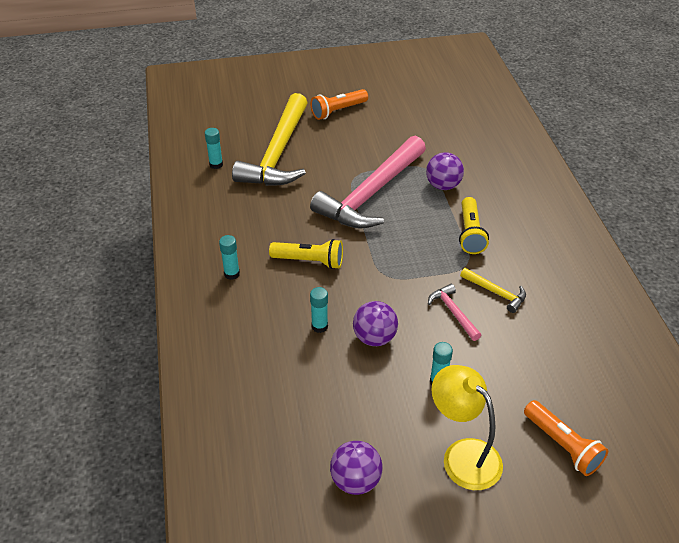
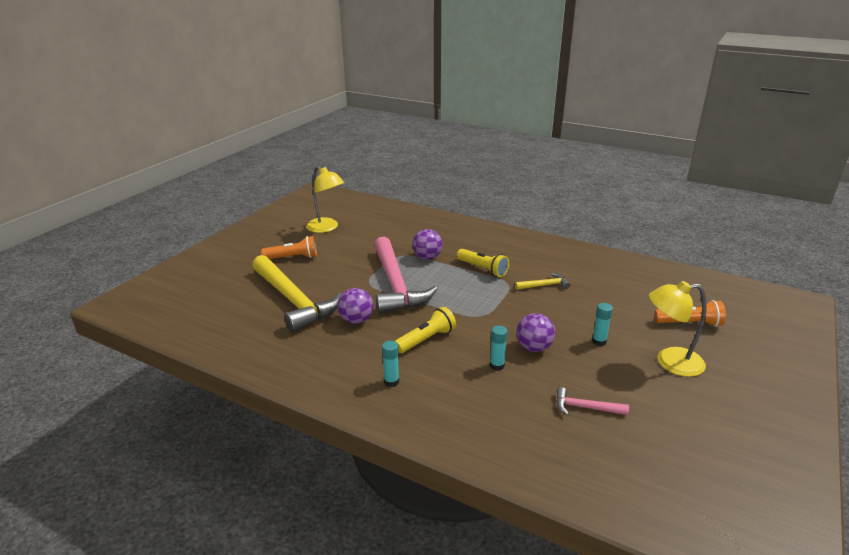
camera: 50 degrees left, 15 degrees down
(216, 164) = (257, 333): turquoise glue stick -> none
(338, 111) = (292, 258): orange flashlight -> orange flashlight turned 105 degrees counterclockwise
(355, 480) = (659, 418): purple ball -> purple ball (356, 320)
(411, 96) = (326, 228): none -> yellow lamp
(453, 312) = (544, 307): pink hammer -> pink hammer (585, 407)

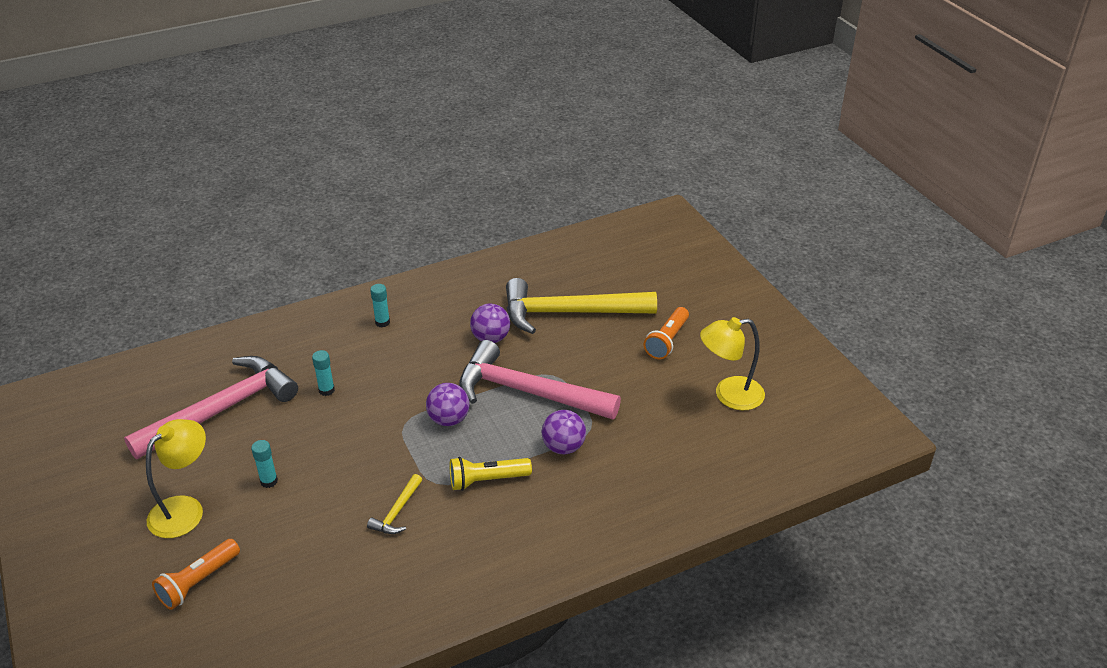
camera: 125 degrees right, 10 degrees up
(426, 339) = (411, 367): yellow flashlight -> none
(534, 347) = (318, 429): purple ball -> purple ball (449, 419)
(585, 407) = (222, 410): pink hammer -> pink hammer, size x2.38

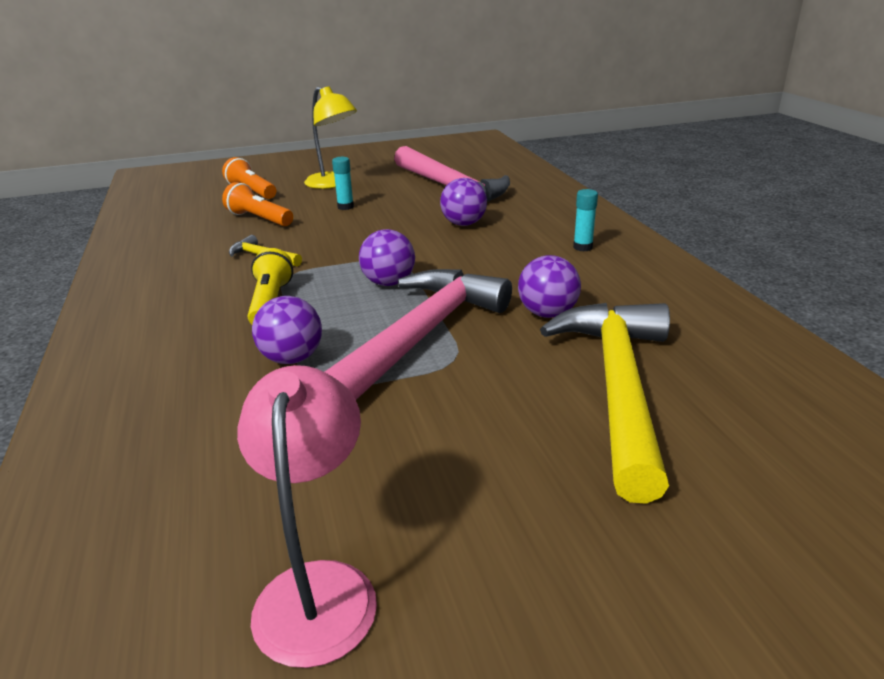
camera: 100 degrees right, 10 degrees down
(326, 390) = (463, 224): turquoise glue stick -> purple ball
(667, 341) = (528, 508): orange flashlight -> orange flashlight (259, 219)
(729, 395) = (318, 588): yellow lamp -> pink lamp

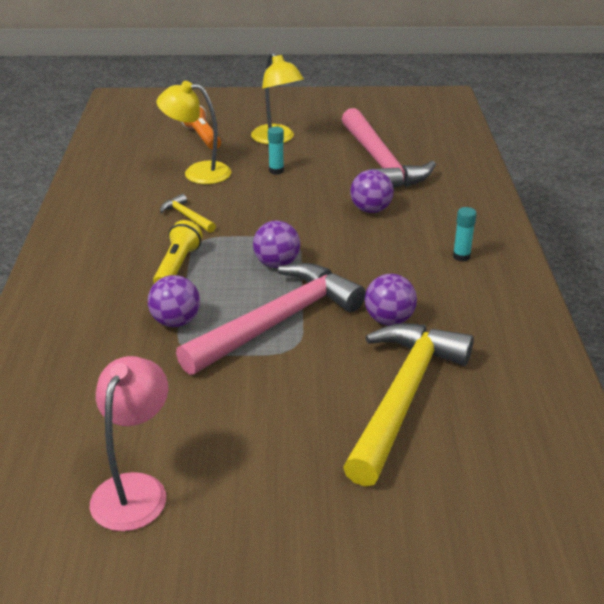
camera: 15 degrees right, 5 degrees up
(259, 219) = (197, 172): orange flashlight -> yellow lamp

